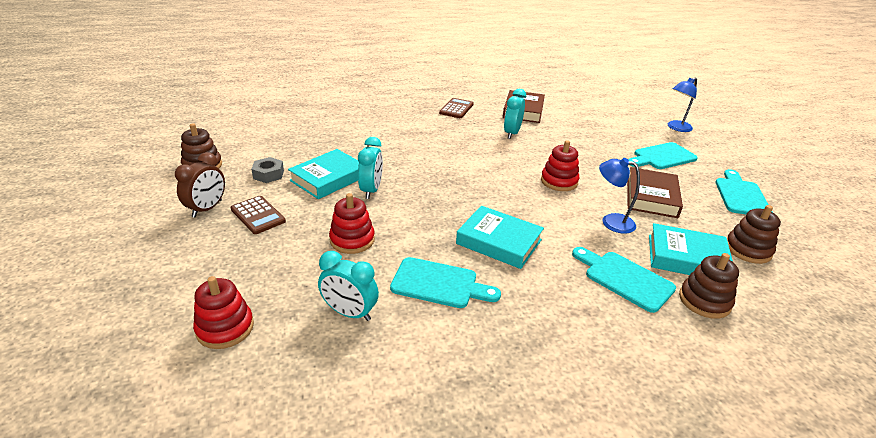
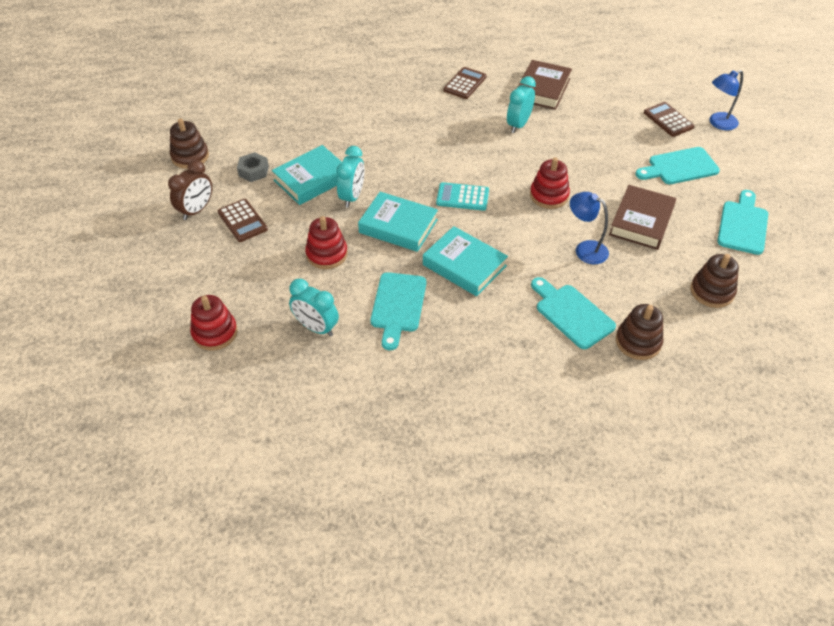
camera: 10 degrees right, 15 degrees up
(439, 284) = (398, 306): turquoise cutting board -> turquoise cutting board turned 75 degrees clockwise
(479, 186) = (462, 197): none -> turquoise calculator
(635, 127) = (668, 120): none -> brown calculator
(686, 258) = (643, 296): turquoise book -> turquoise book (398, 226)

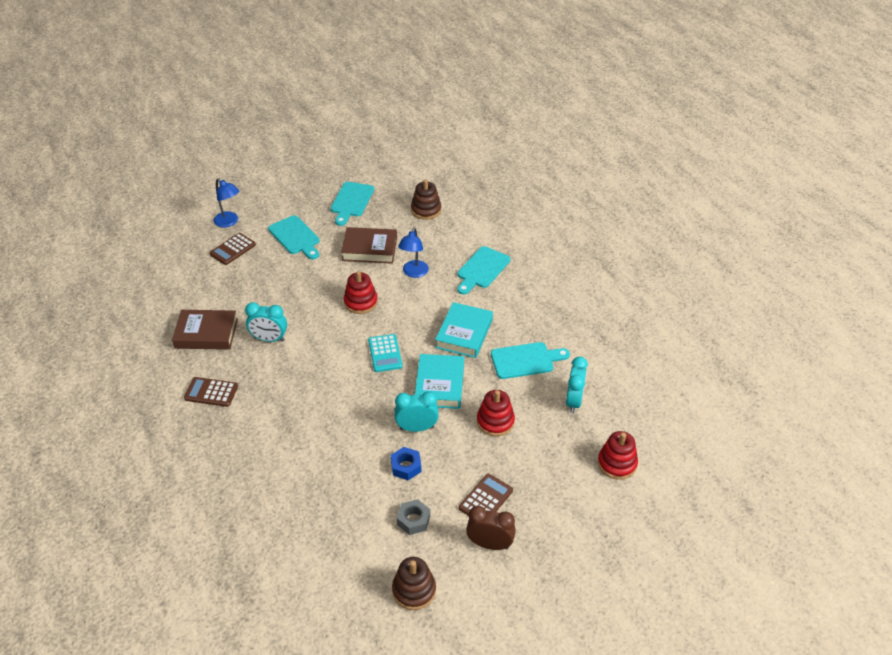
camera: 110 degrees left, 5 degrees down
(312, 179) = (406, 467): turquoise book -> blue nut
(638, 342) = (489, 236): brown stacking toy -> none
(743, 225) = (351, 201): turquoise cutting board -> turquoise cutting board turned 75 degrees counterclockwise

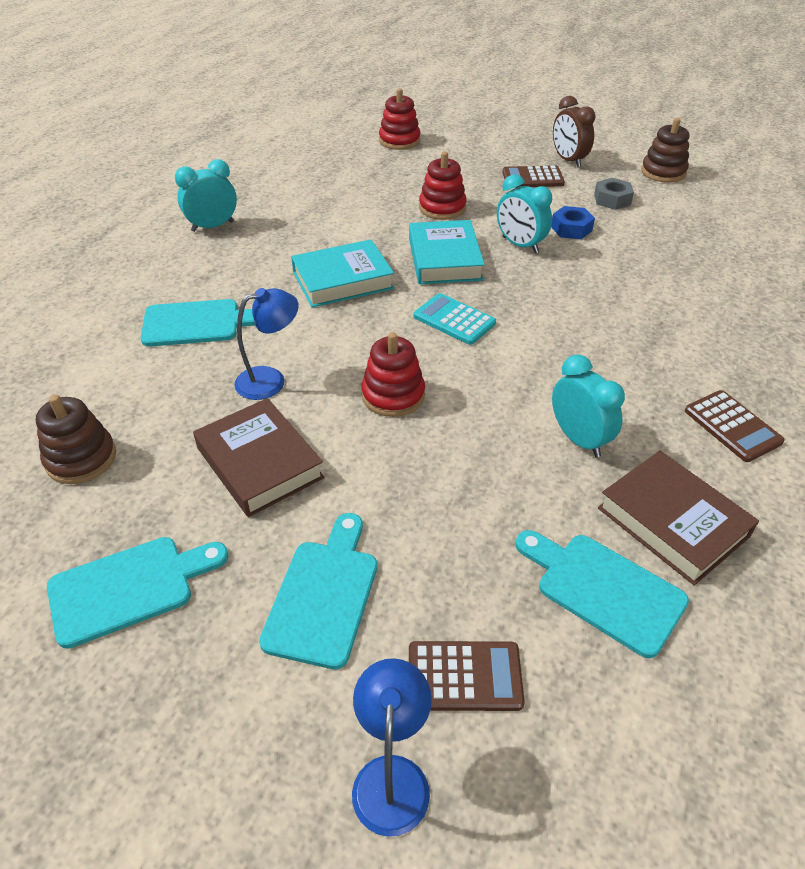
camera: 130 degrees left, 0 degrees up
(385, 353) = (454, 320): turquoise calculator -> turquoise calculator turned 90 degrees counterclockwise
(439, 385) = (444, 259): turquoise book -> turquoise book turned 60 degrees counterclockwise
(525, 360) = (333, 225): turquoise cutting board -> turquoise cutting board (603, 589)
(574, 401) = (354, 181): turquoise clock -> turquoise clock (212, 226)

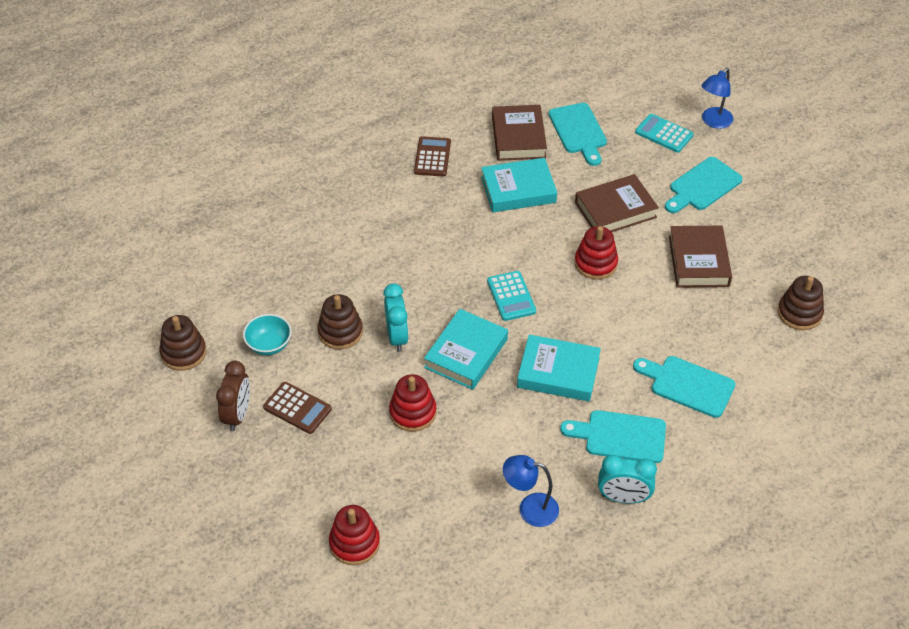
camera: 145 degrees left, 5 degrees up
(129, 588) = (792, 231): turquoise cutting board -> turquoise cutting board (620, 436)
(270, 380) = (662, 311): blue lamp -> blue lamp (530, 508)
(427, 479) = (615, 210): none -> brown book
(464, 676) = (664, 134): brown calculator -> turquoise calculator
(571, 229) = (340, 332): blue nut -> brown stacking toy
(579, 439) = (518, 190): turquoise clock -> turquoise book
(612, 199) = (269, 345): grey nut -> turquoise bowl

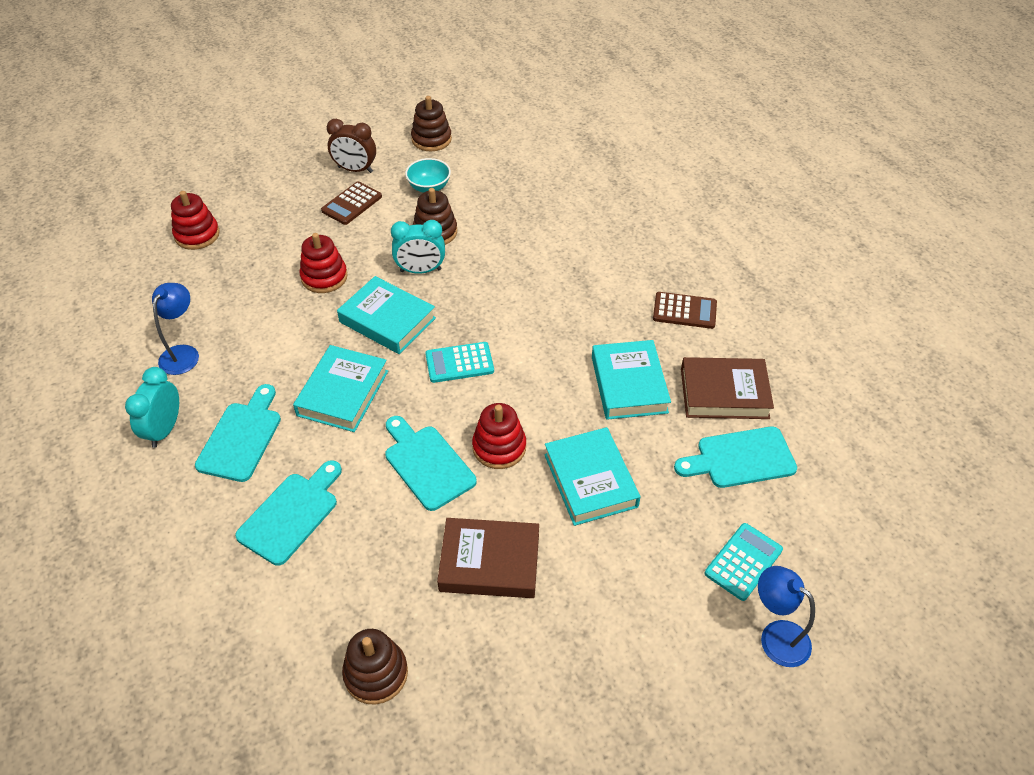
camera: 95 degrees right, 0 degrees up
(615, 210) = (590, 480): brown book -> turquoise book
(702, 186) = (633, 594): turquoise cutting board -> turquoise cutting board (427, 464)

